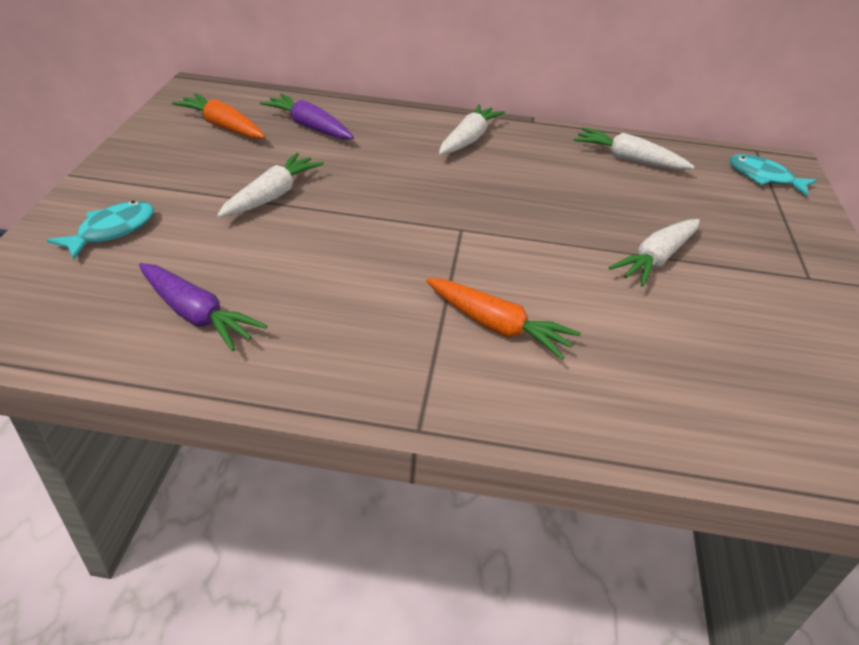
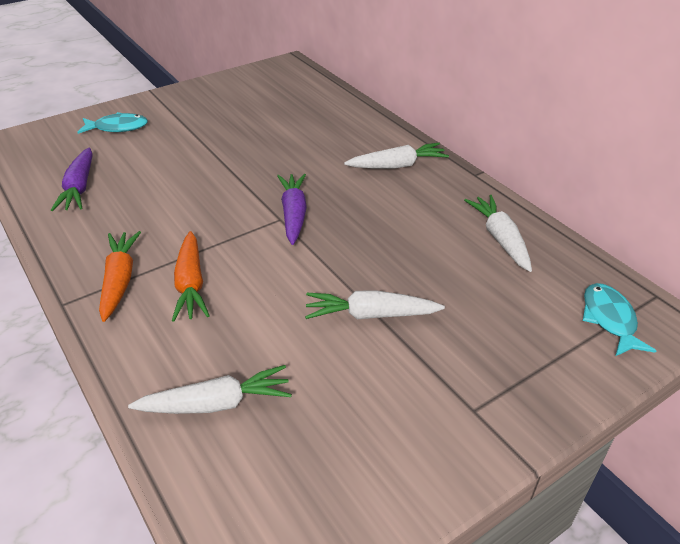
camera: 50 degrees right, 0 degrees up
(223, 126) = (261, 93): orange carrot -> orange carrot (119, 280)
(272, 196) = (215, 145): white carrot -> white carrot (216, 403)
(309, 127) = (308, 113): purple carrot -> purple carrot (293, 214)

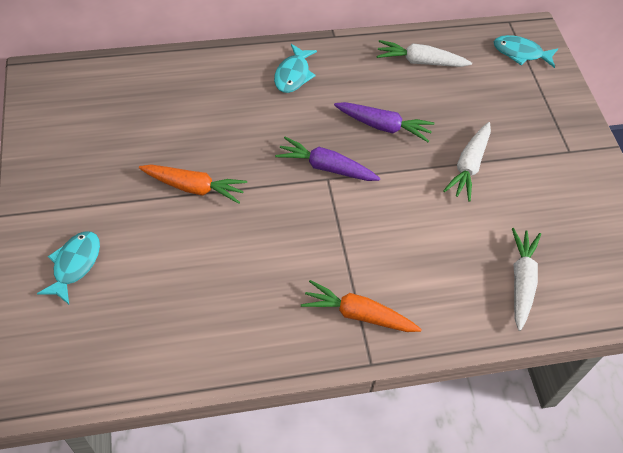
camera: 70 degrees left, 15 degrees up
(79, 188) = (185, 322): purple carrot -> purple carrot (383, 126)
(191, 284) = (386, 264): orange carrot -> orange carrot (194, 187)
(397, 165) = (293, 75): white carrot -> turquoise fish

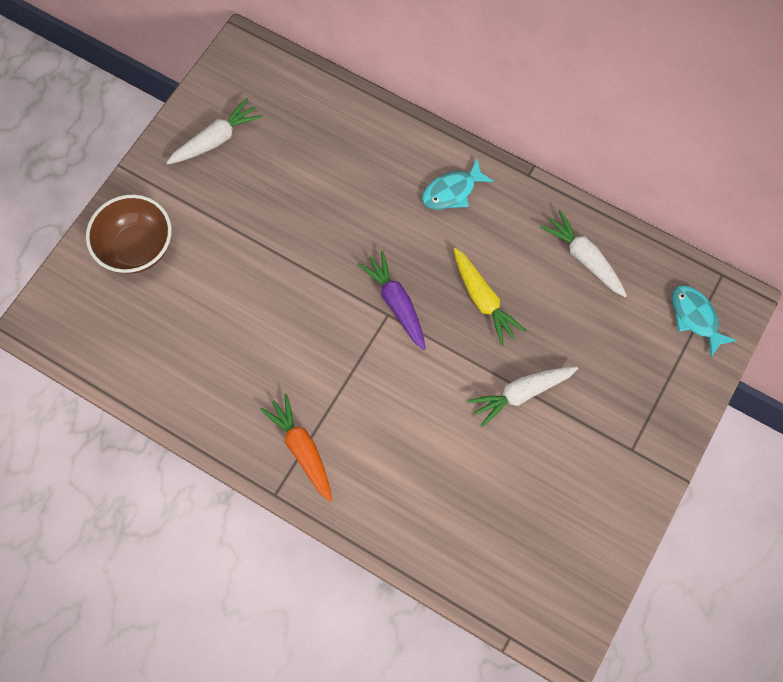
camera: 45 degrees right, 15 degrees up
(75, 265) = (138, 248): turquoise fish -> brown bowl
(194, 187) = (275, 244): orange carrot -> none
(383, 126) = (483, 299): purple carrot -> yellow carrot
(521, 281) = (457, 527): white carrot -> white carrot (216, 139)

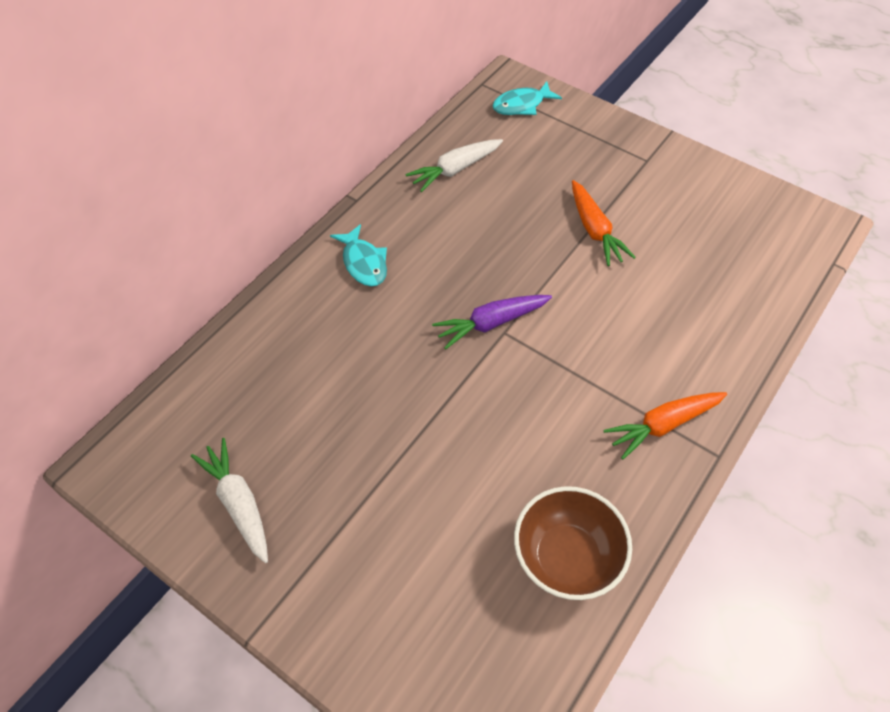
camera: 85 degrees left, 15 degrees down
(138, 248) = (385, 612): brown bowl -> brown bowl (566, 558)
(483, 299) = (492, 249): yellow carrot -> none
(521, 393) = (594, 230): white carrot -> orange carrot

